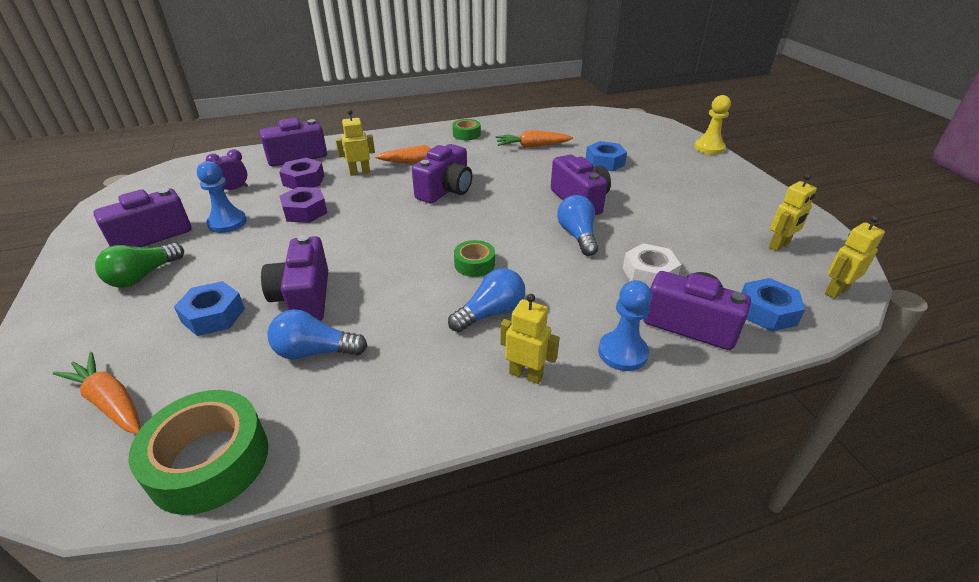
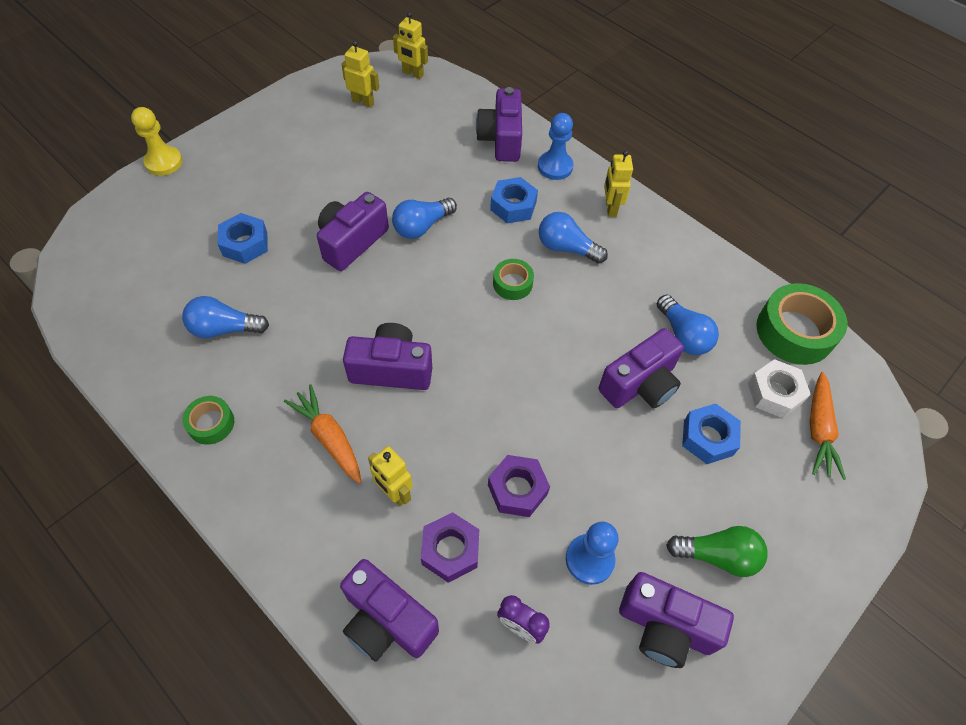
camera: 120 degrees left, 20 degrees up
(532, 146) = (224, 328): orange carrot -> blue light bulb
(649, 274) = (453, 169): white nut -> white nut (774, 393)
(767, 311) = (461, 104): blue nut -> blue nut (513, 206)

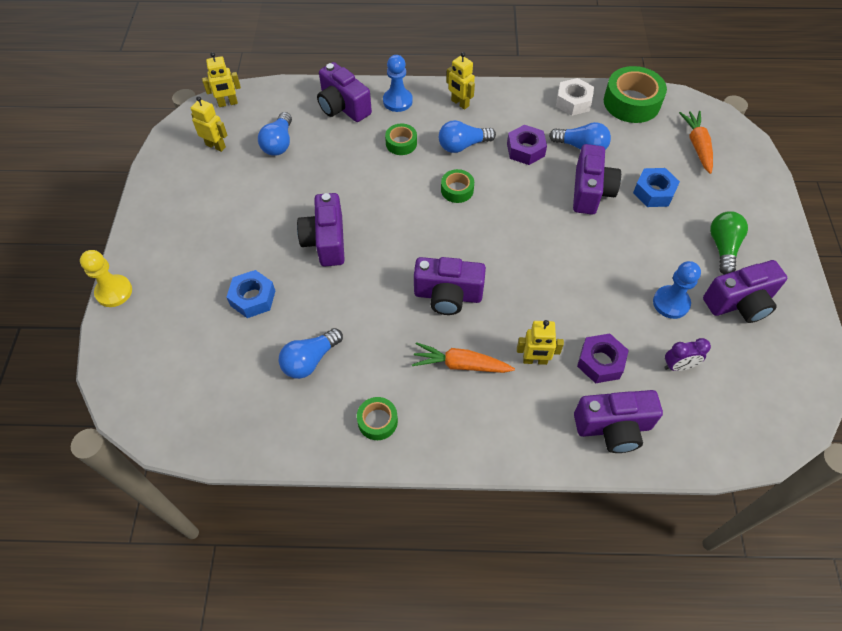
camera: 40 degrees left, 0 degrees up
(363, 102) = (216, 146): yellow robot -> yellow robot turned 45 degrees clockwise
(391, 369) = (448, 295): purple camera -> purple camera turned 135 degrees counterclockwise
(422, 226) = (359, 197): blue light bulb -> blue light bulb (279, 143)
(513, 206) = (401, 143): blue nut -> green tape
(517, 489) = (595, 300): purple nut -> purple nut (525, 150)
(717, 555) = (723, 247): green light bulb -> green light bulb turned 45 degrees counterclockwise
(774, 393) = (658, 143): white nut -> white nut (573, 102)
(818, 430) = (697, 146): orange carrot -> orange carrot turned 150 degrees counterclockwise

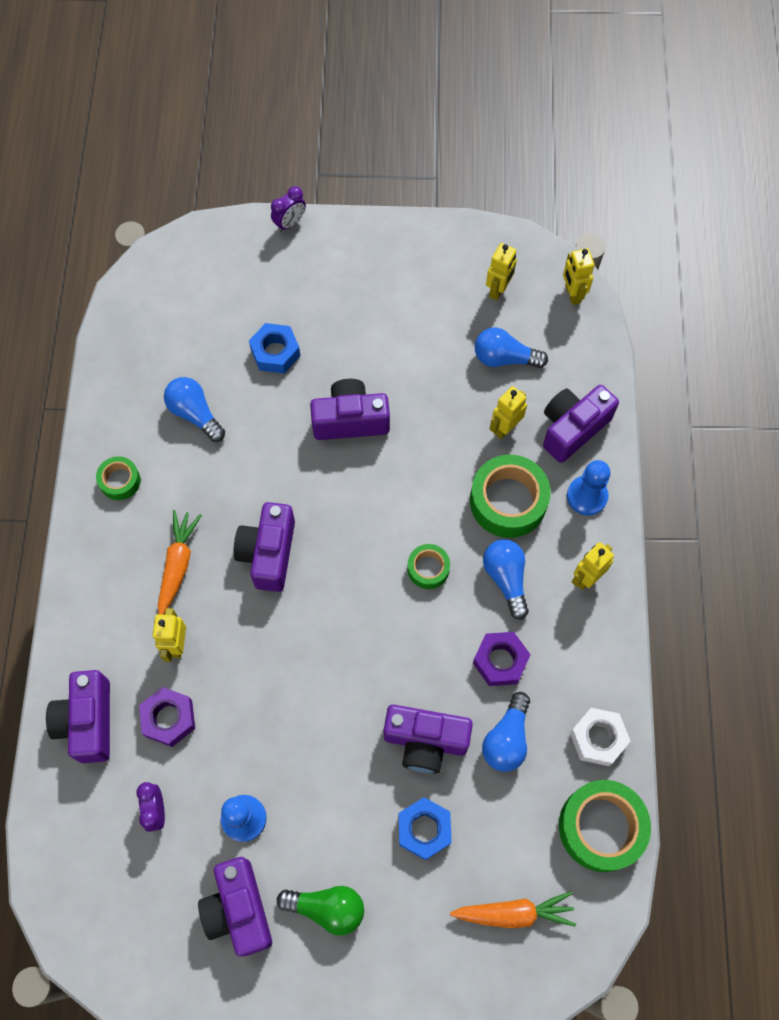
camera: 90 degrees right, 10 degrees up
(114, 292) = (290, 223): yellow pawn -> purple clock
(340, 144) = (505, 428): none -> yellow robot
(401, 143) = (508, 501): green tape -> green tape, size x1.87

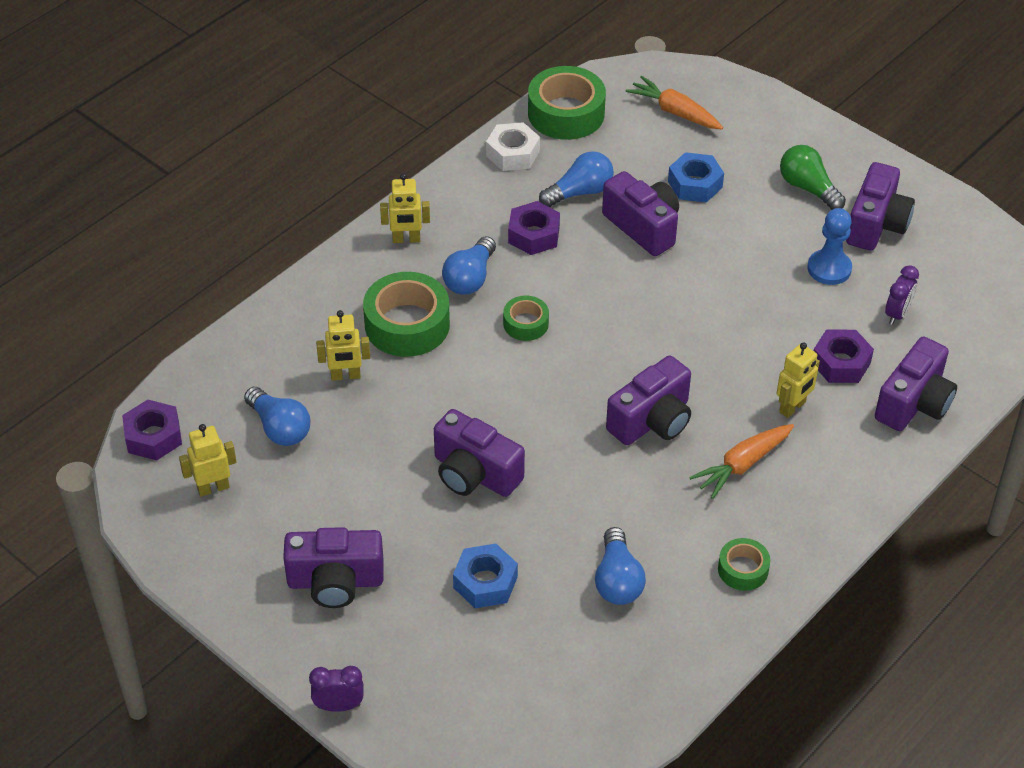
camera: 140 degrees left, 20 degrees down
(572, 294) = (153, 436): yellow robot -> purple nut
(572, 428) = (290, 337): purple camera -> purple camera (335, 582)
(587, 496) = (339, 286): blue pawn -> none

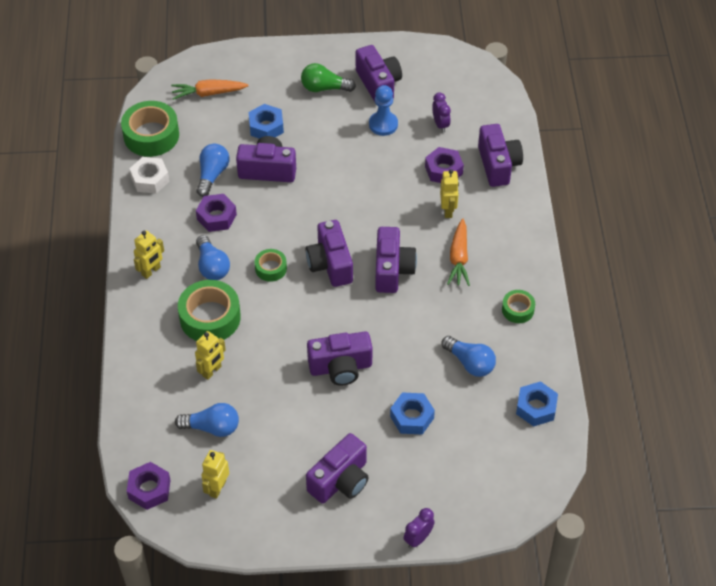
camera: 45 degrees left, 5 degrees up
(592, 365) = (330, 264): none -> purple camera
(633, 686) = (536, 407): none -> blue nut

